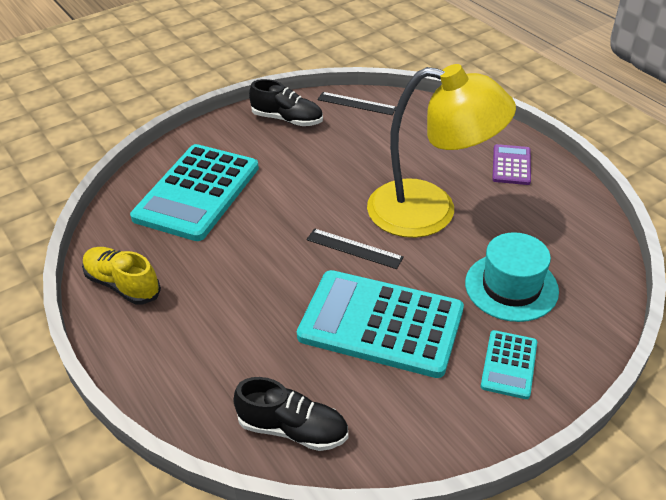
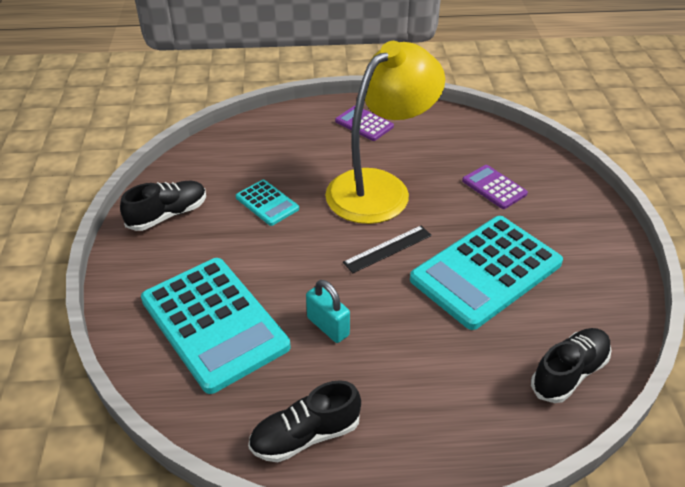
camera: 60 degrees left, 0 degrees up
(123, 285) = (305, 436): yellow shoe -> black shoe
(236, 251) = (328, 326): none -> turquoise padlock
(356, 103) = (195, 163): black ruler -> none
(509, 364) = (568, 225): turquoise calculator -> turquoise calculator (267, 203)
(511, 287) = (494, 187): turquoise hat -> purple calculator

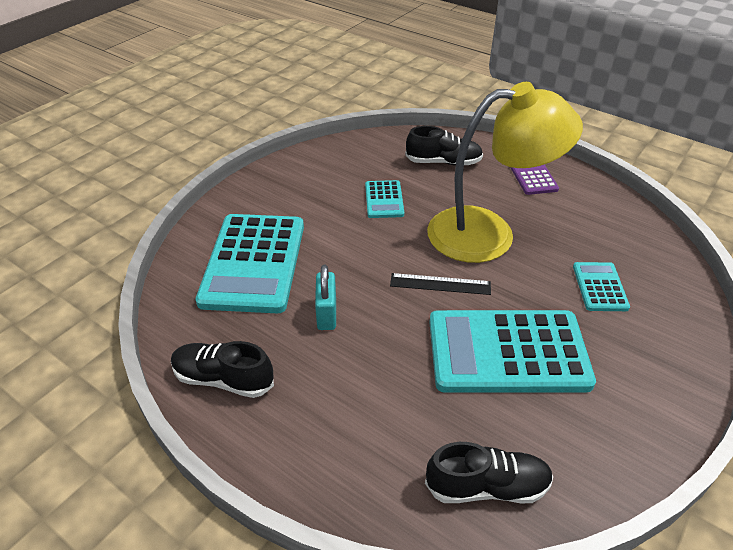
camera: 40 degrees right, 0 degrees up
(168, 215) = (306, 173): black shoe -> black shoe (443, 162)
(494, 187) = (599, 287): purple calculator -> turquoise calculator

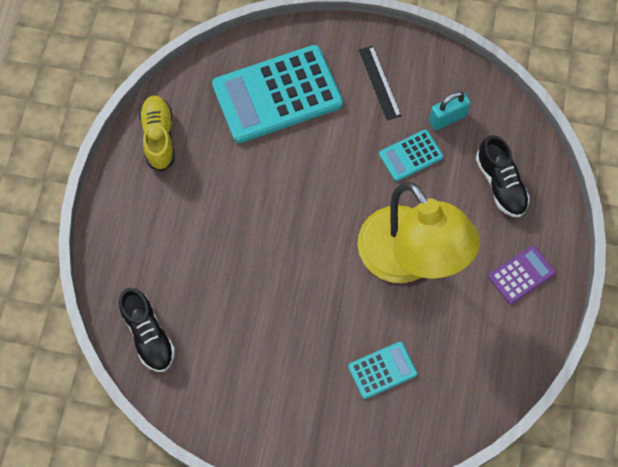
camera: 65 degrees right, 25 degrees up
(223, 379) = (159, 137): black shoe -> yellow shoe
(327, 314) = (249, 173): turquoise padlock -> turquoise padlock (447, 118)
(440, 284) = (322, 242): black ruler -> black ruler (379, 82)
(507, 352) = (271, 315): turquoise calculator -> none

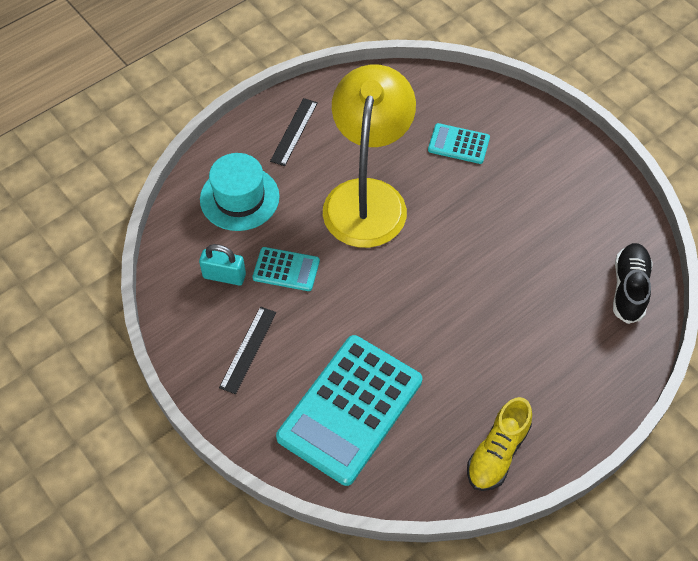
camera: 140 degrees left, 10 degrees down
(277, 95) = (350, 409): turquoise calculator -> turquoise calculator turned 105 degrees clockwise
(500, 184) = (239, 198): black shoe -> turquoise hat
(521, 275) = (294, 131): purple calculator -> black ruler

